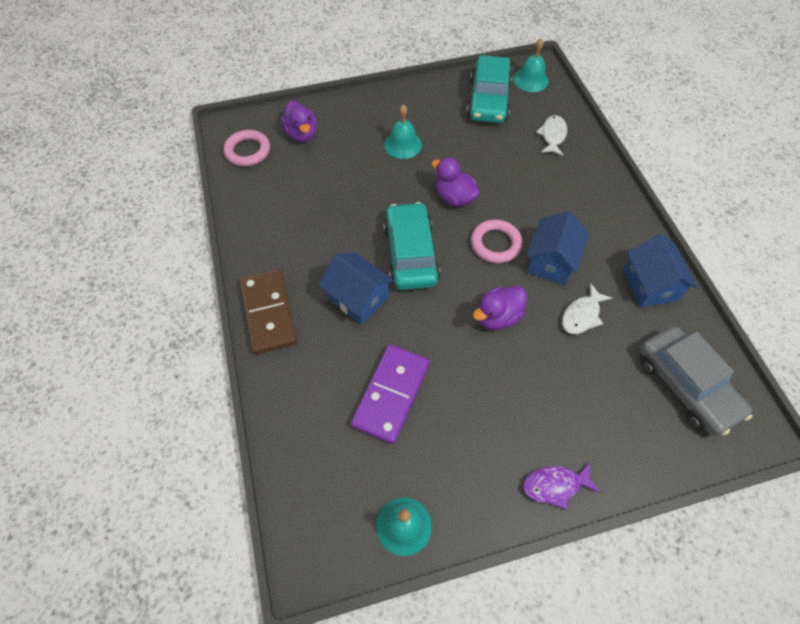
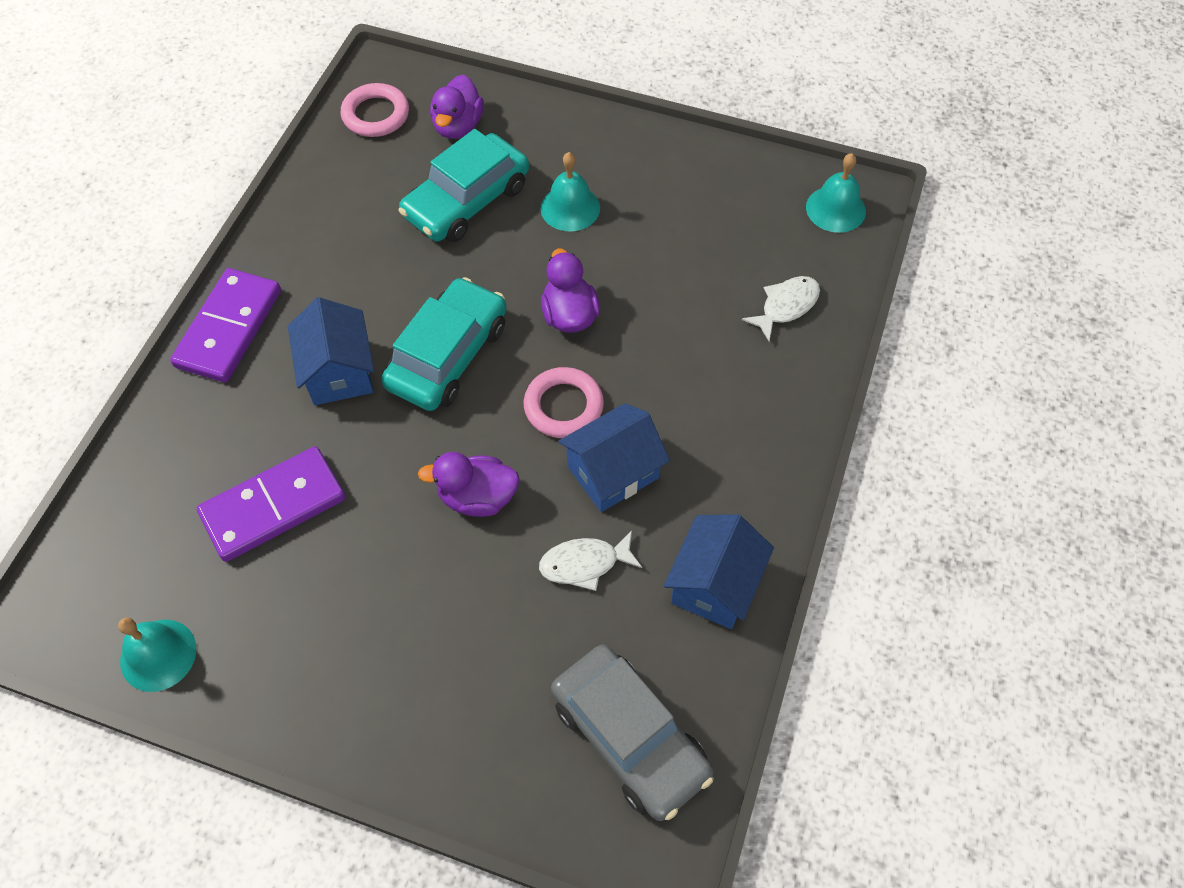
camera: 35 degrees right, 0 degrees up
(269, 313) = (229, 328): brown domino -> purple domino
(488, 100) = (744, 207): turquoise car -> turquoise car (467, 201)
(555, 485) = (354, 733): purple fish -> none
(686, 385) = (630, 737): grey car -> grey car turned 45 degrees counterclockwise

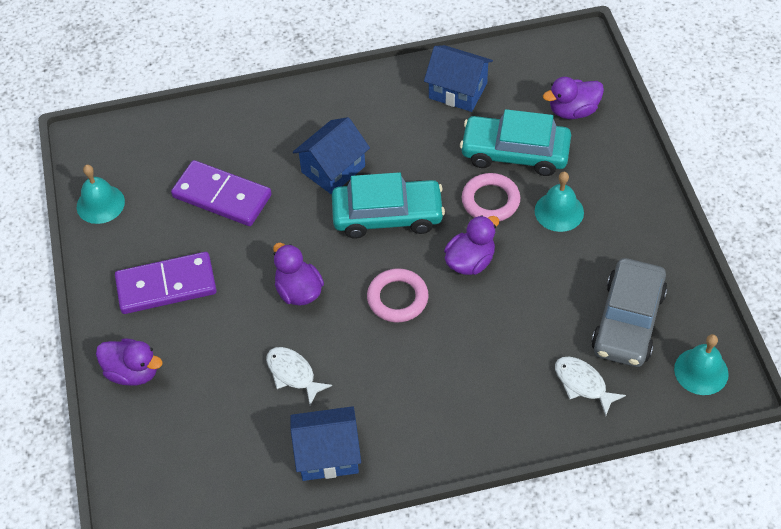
camera: 60 degrees right, 5 degrees down
(229, 328) = (322, 99): purple domino -> purple domino (166, 286)
(376, 115) = (542, 64): pink ring -> pink ring (490, 201)
(450, 745) = (133, 372): none -> purple duck
(613, 472) = (369, 353): blue house -> blue house (458, 91)
(630, 737) = (194, 462): grey car -> grey car (628, 321)
(786, 306) = (583, 384): white fish -> white fish turned 150 degrees counterclockwise

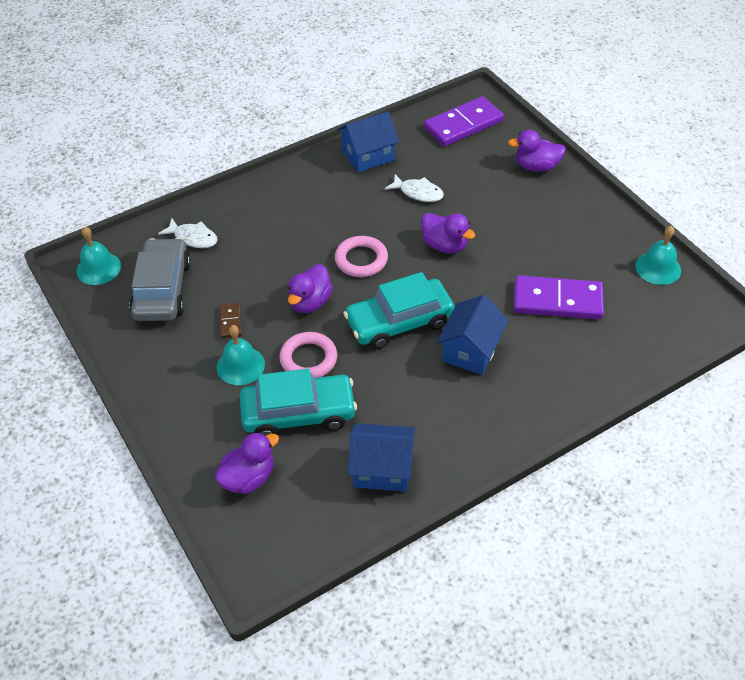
camera: 160 degrees right, 5 degrees down
(166, 286) = (553, 223): purple domino -> purple domino (463, 124)
(559, 261) = (230, 322): none -> brown domino

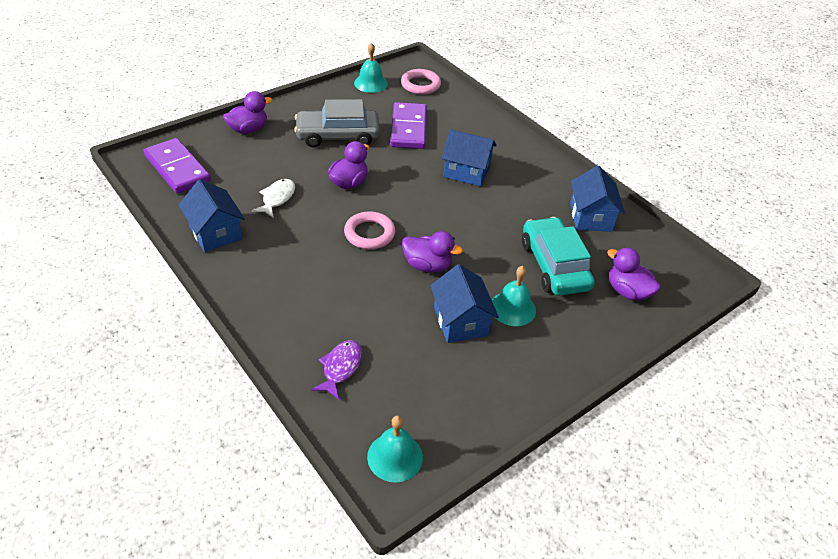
camera: 100 degrees left, 5 degrees down
(162, 289) = (423, 385): grey car -> grey car (338, 136)
(193, 238) = (340, 368): white fish -> purple fish
(230, 322) = (460, 321): brown domino -> blue house
(308, 359) = (495, 263): pink ring -> pink ring (420, 85)
(399, 322) = (443, 209): turquoise car -> none
(536, 166) = (248, 129): purple duck -> purple duck turned 120 degrees counterclockwise

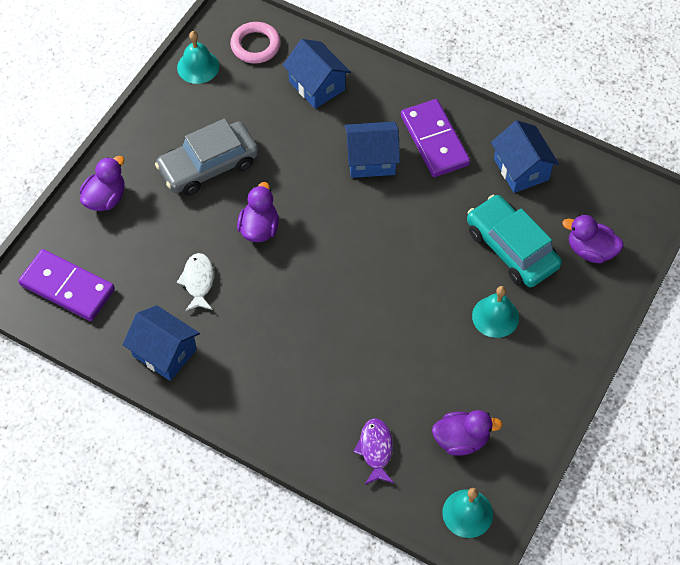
camera: 20 degrees left, 15 degrees up
(369, 234) = (317, 286): pink ring -> none
(409, 128) = (279, 121): purple domino -> purple domino (434, 140)
(427, 265) = (393, 301): purple duck -> purple duck (461, 440)
(460, 321) = (455, 352): blue house -> blue house (317, 85)

